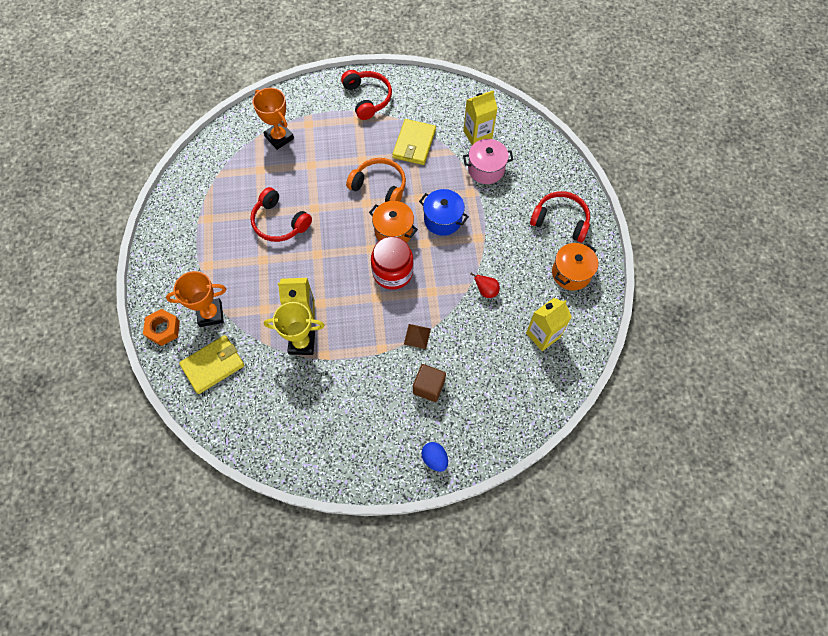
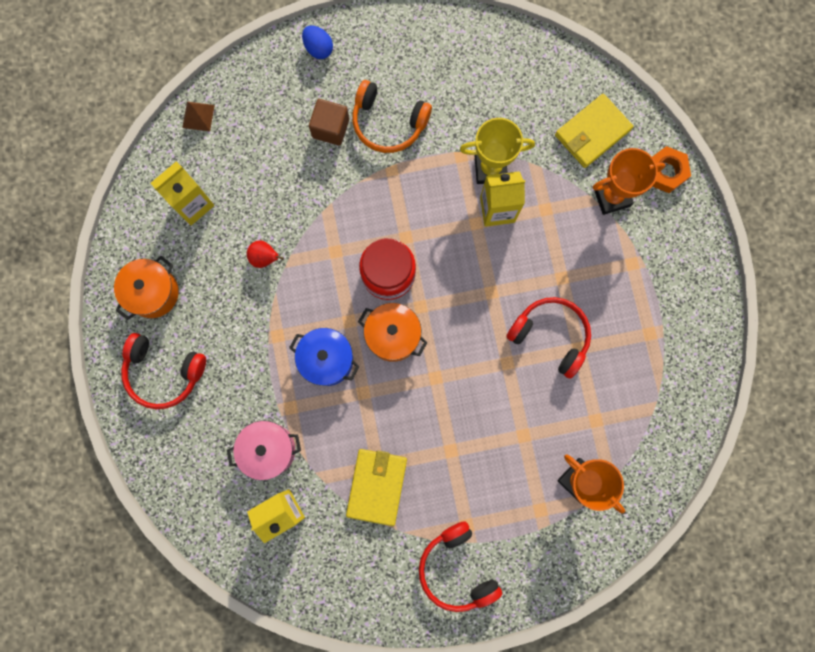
camera: 175 degrees right, 15 degrees up
(379, 186) = (420, 406): orange headphones -> orange headphones (388, 123)
(417, 336) = (349, 190): brown pyramid -> brown pyramid (198, 116)

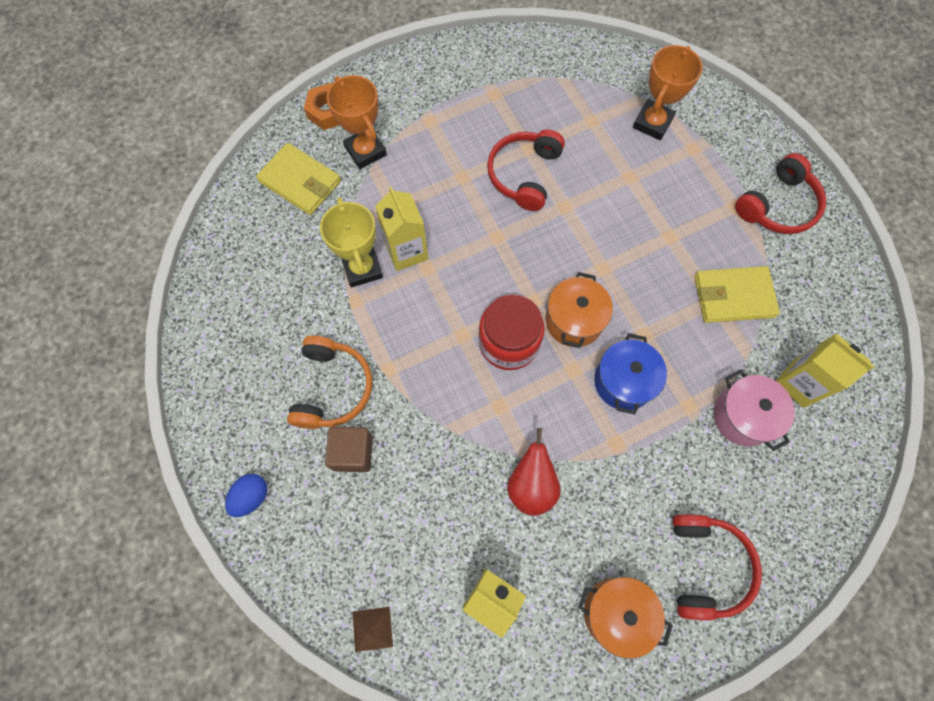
camera: 105 degrees left, 10 degrees down
(265, 258) = (531, 485): red pear -> red pear, size x1.55

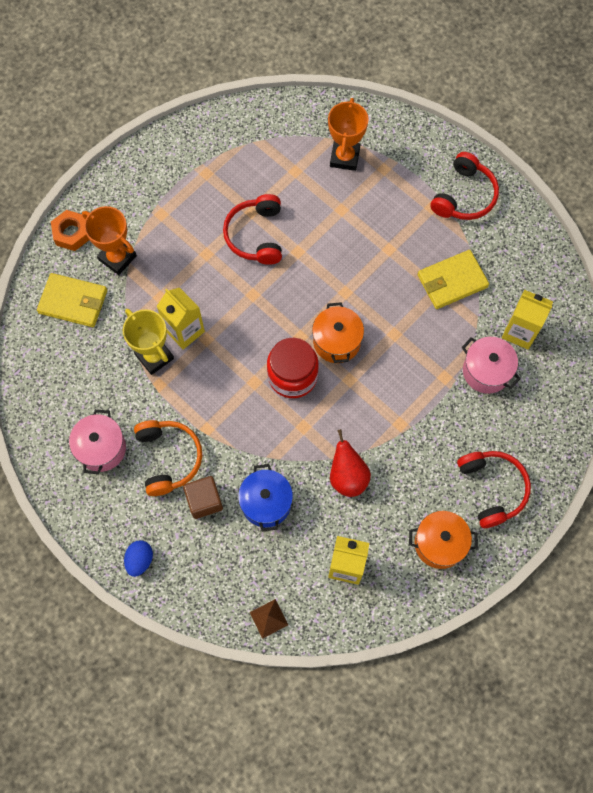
camera: 20 degrees left, 0 degrees up
(263, 350) = (101, 448): none -> pink pot
(623, 381) = (390, 376): blue pot -> blue pot (266, 503)

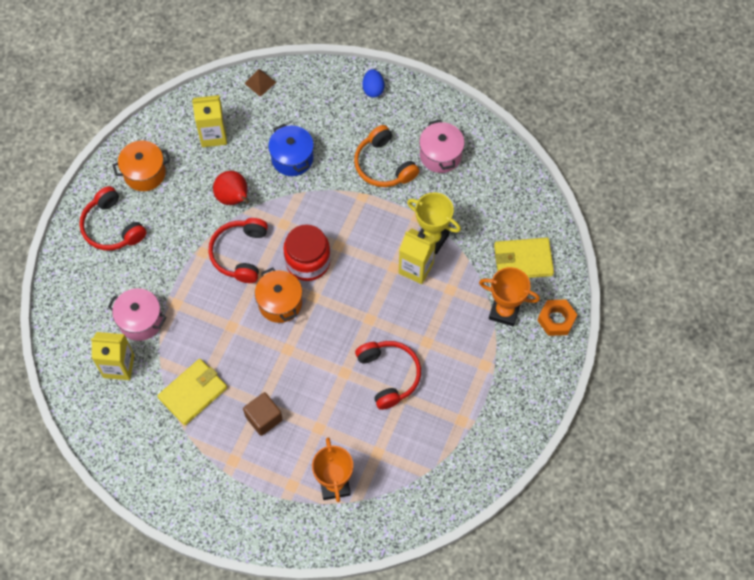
camera: 160 degrees right, 5 degrees down
(204, 501) = (342, 144): brown cube -> brown cube (264, 418)
(464, 196) = (204, 484): red headphones -> red headphones (240, 253)

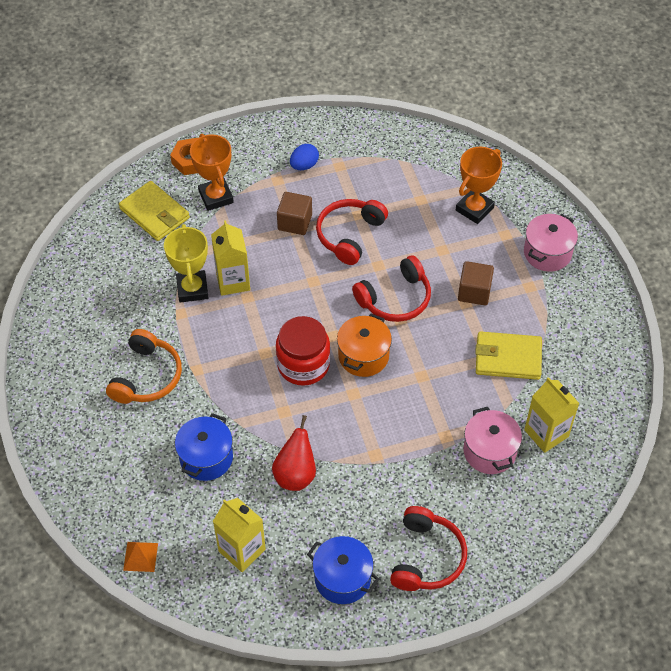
camera: 130 degrees left, 10 degrees down
(144, 173) = (342, 578): orange pot -> blue pot
(240, 253) = (347, 424): red headphones -> red headphones (395, 299)
(260, 83) = (140, 556): brown pyramid -> orange pyramid
(373, 89) = (64, 446): blue egg -> blue egg (304, 165)
(433, 347) = (295, 222): none -> brown cube
(440, 155) = (96, 339): pink pot -> pink pot (547, 253)

